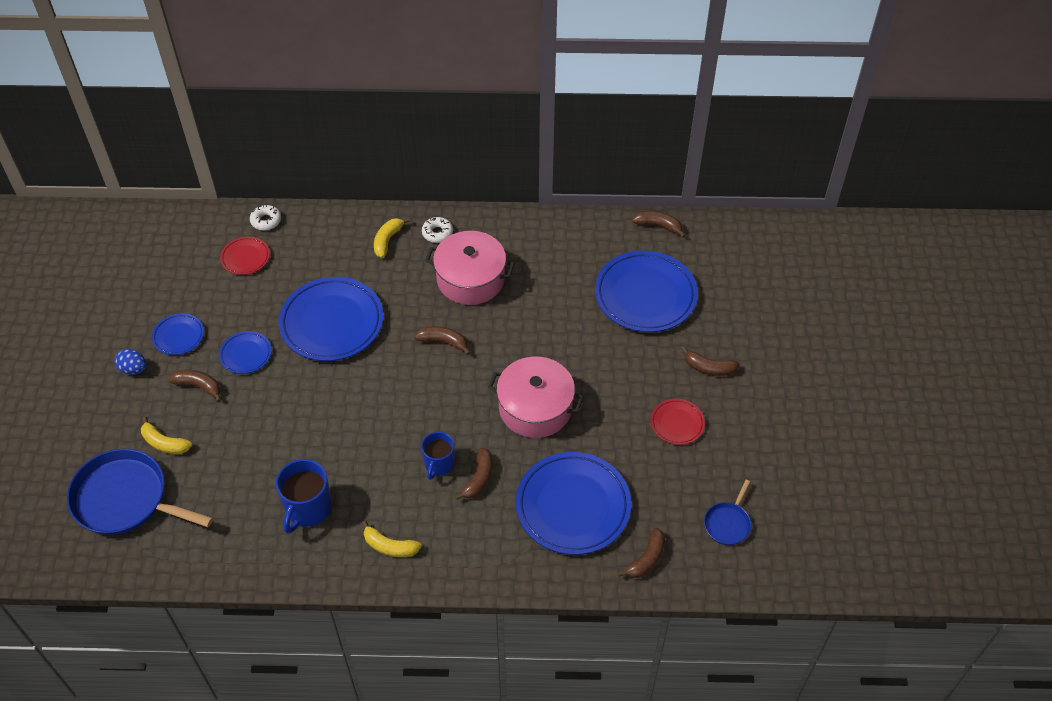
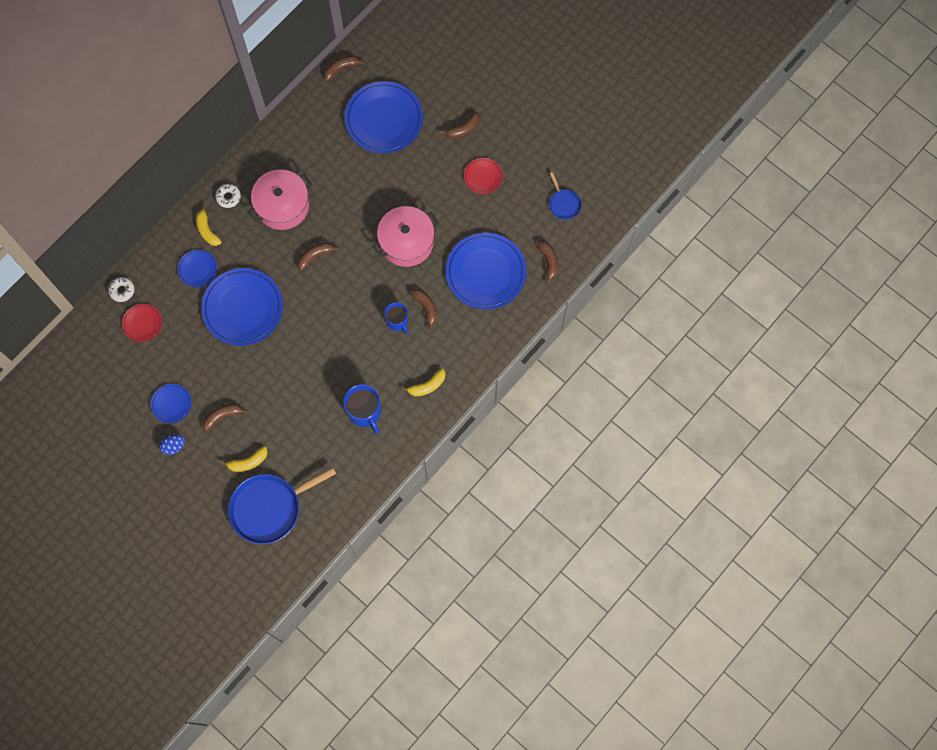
camera: 50 degrees left, 20 degrees up
(246, 354) = (222, 374): blue plate -> blue plate (198, 269)

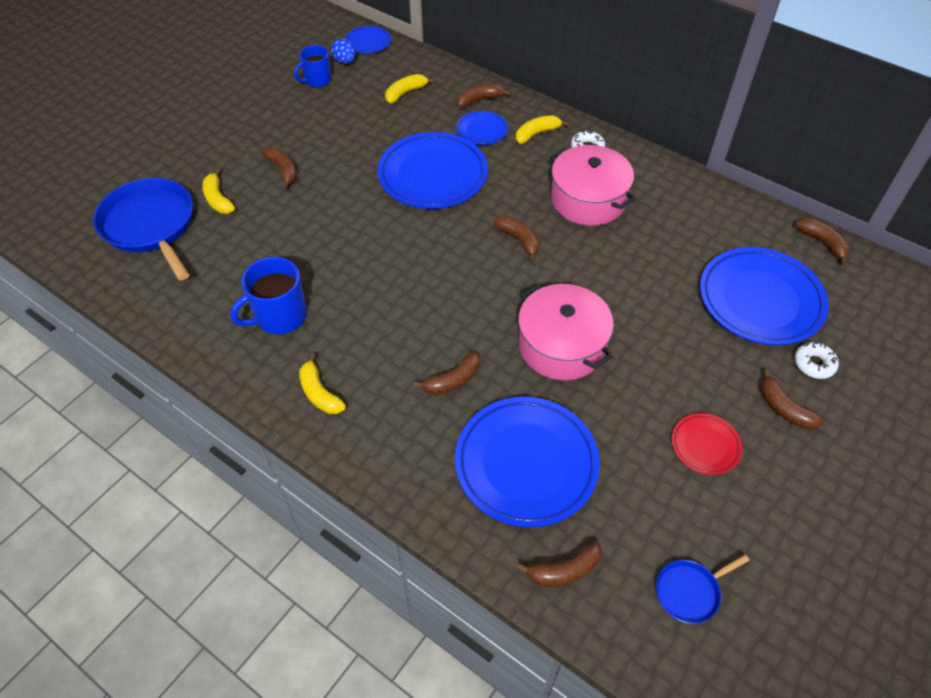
camera: 85 degrees right, 20 degrees down
(122, 290) = (446, 74): white donut -> white donut (814, 364)
(142, 323) = (405, 93): red plate -> yellow banana
(161, 267) = (479, 100): none -> brown banana
(171, 404) = (302, 125): blue plate -> blue plate (368, 42)
(174, 446) = (247, 132): blue egg -> blue egg (345, 61)
(398, 321) = (426, 345): blue mug -> blue mug (317, 80)

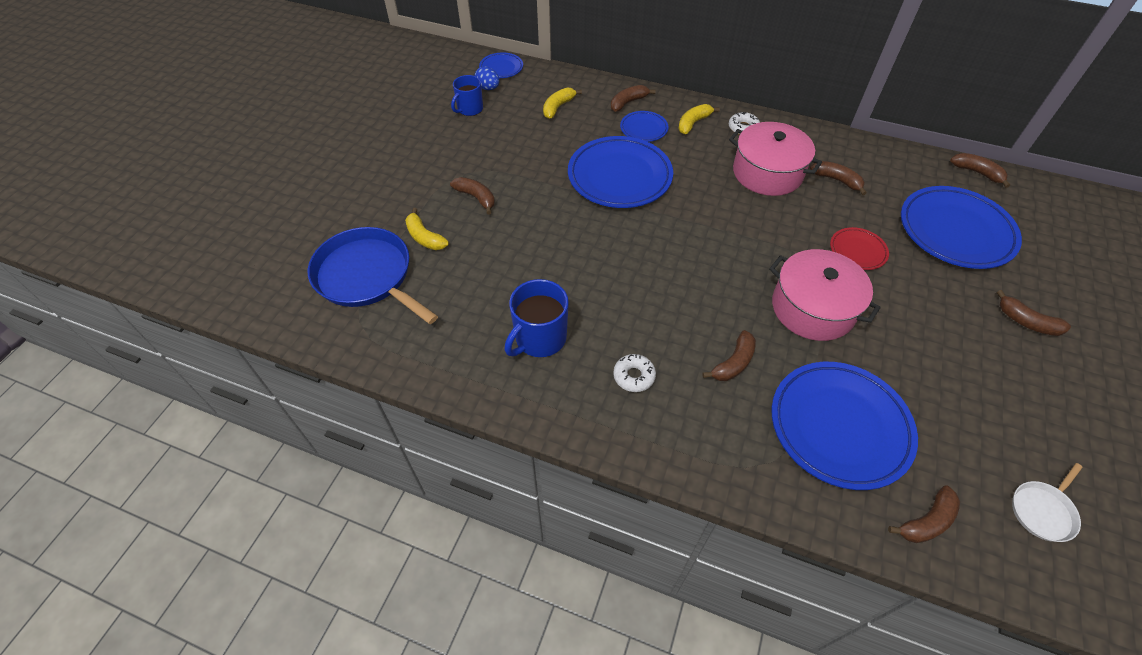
camera: 15 degrees left, 0 degrees up
(319, 393) = (614, 405): yellow banana -> none
(519, 240) = (726, 220): brown banana -> brown banana (837, 180)
(689, 592) = (1043, 511): blue pan -> white pan
(705, 446) = (982, 371): red plate -> red plate (857, 251)
(814, 364) = (1028, 277): white donut -> white donut (634, 376)

